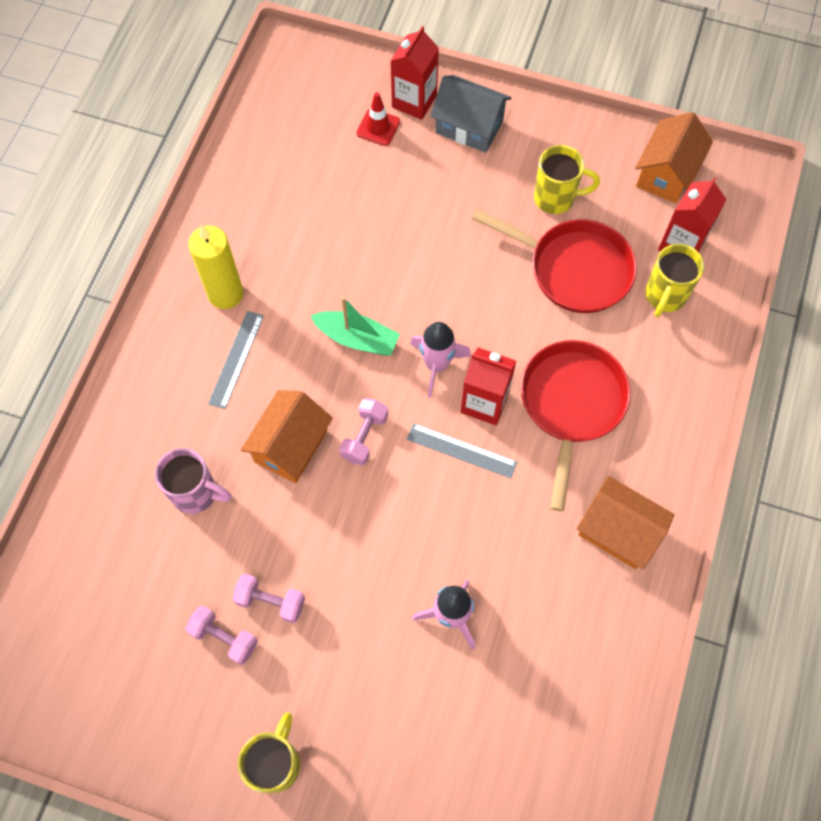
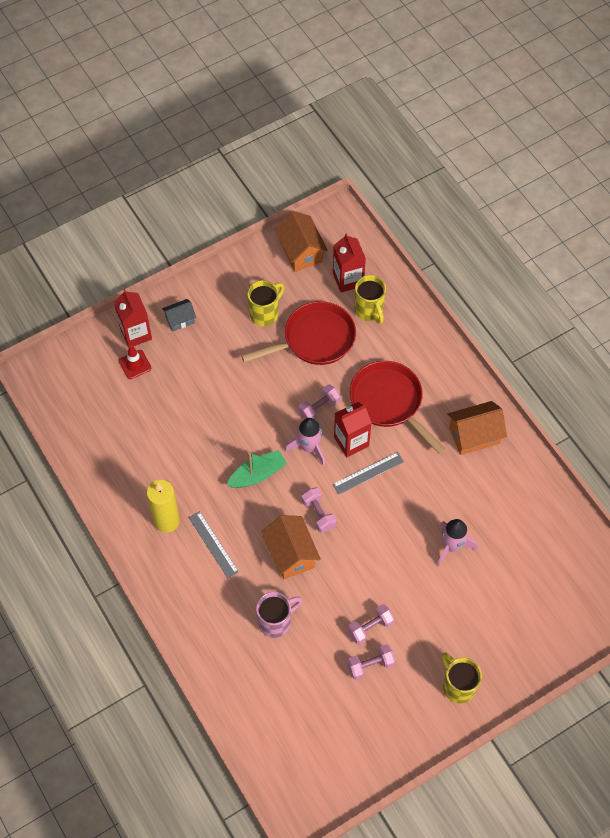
camera: 50 degrees left, 5 degrees down
(469, 127) = (180, 320): grey house -> grey house, size x0.60
(494, 338) = (319, 408): none -> pink dumbbell

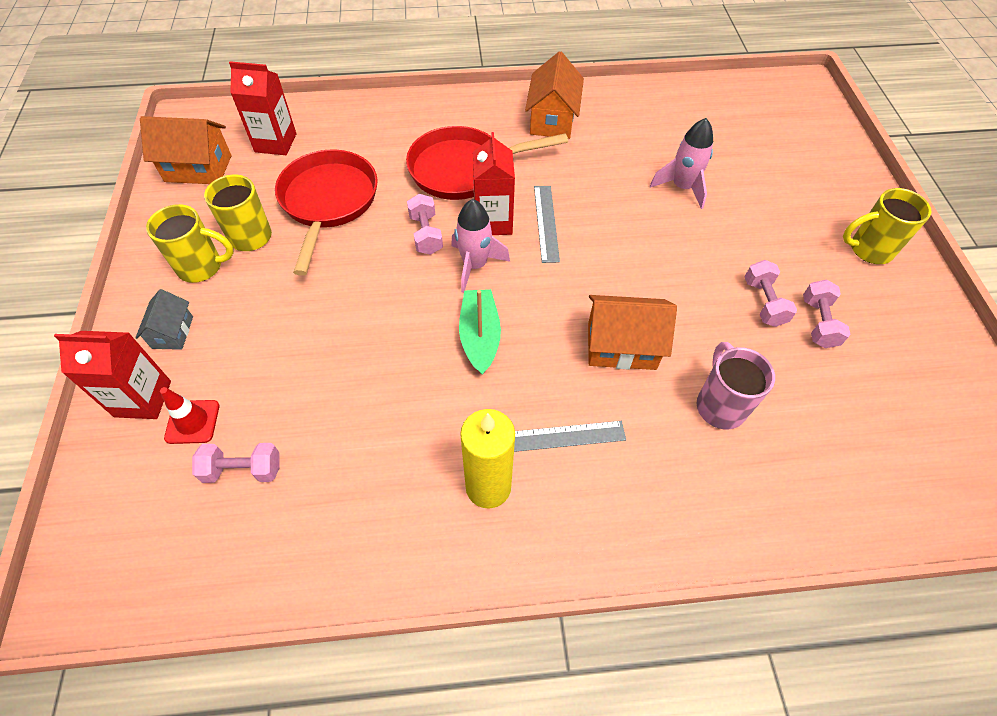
camera: 65 degrees left, 5 degrees down
(318, 514) = (576, 293): pink dumbbell -> pink dumbbell (243, 470)
(369, 311) = (333, 141): yellow mug -> yellow mug (202, 267)

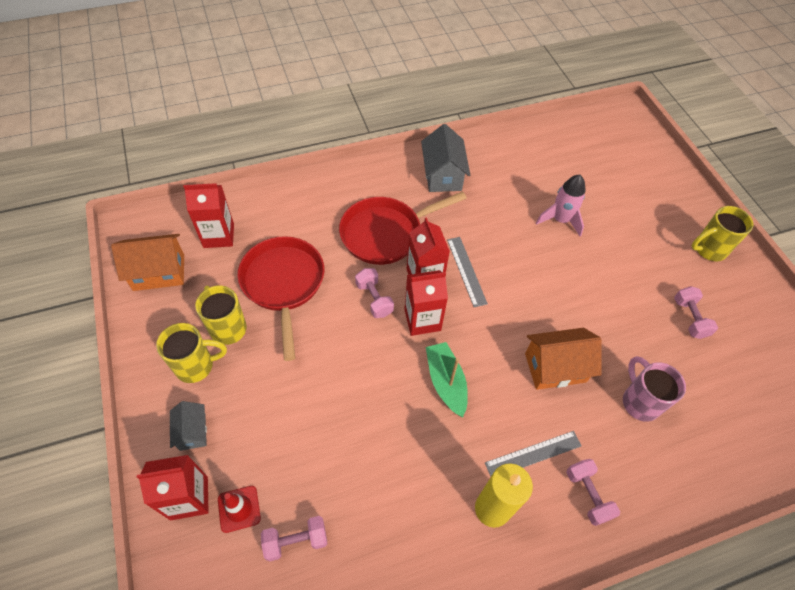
camera: 15 degrees left, 0 degrees up
(475, 265) = (422, 320): pink rocket -> red carton
(552, 119) = (442, 175): orange house -> grey house
(763, 302) = (647, 309): pink dumbbell -> pink dumbbell (587, 495)

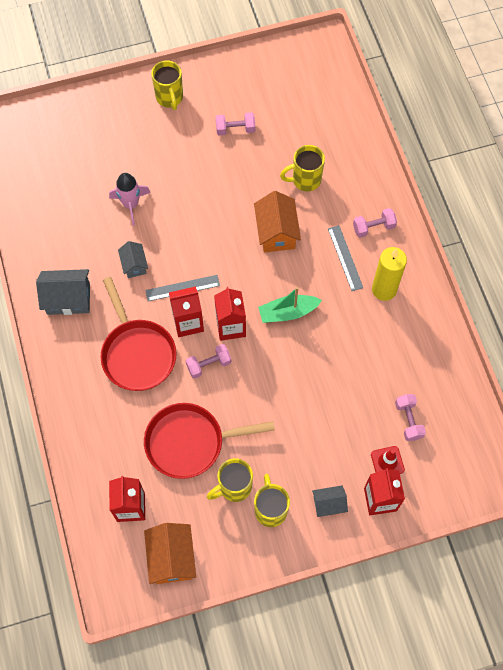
camera: 85 degrees left, 10 degrees up
(488, 226) = (134, 265): none -> grey house
(639, 401) = (305, 180): pink mug -> yellow mug

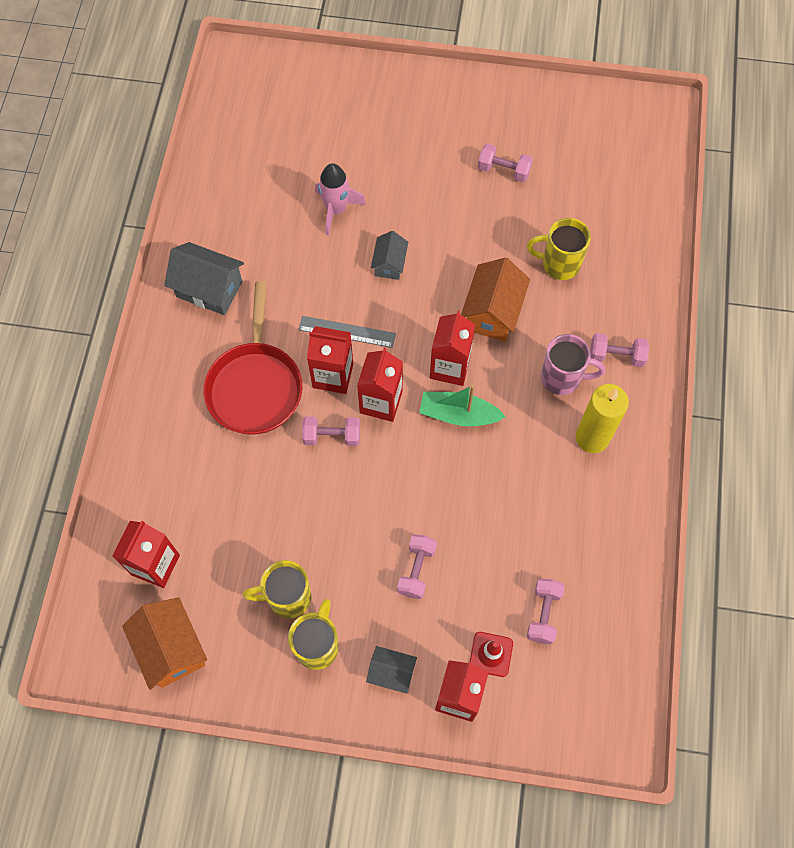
camera: 25 degrees right, 0 degrees up
(134, 265) = (304, 281): grey house -> grey house (389, 264)
(169, 98) = (443, 104): yellow mug -> none
(172, 558) = (171, 649): orange house -> orange house turned 45 degrees counterclockwise
(190, 442) = (263, 519): red pan -> none
(266, 282) = (450, 367): none -> red carton
(311, 429) = (417, 570): none -> pink dumbbell
(345, 258) = (562, 378): grey ruler -> pink mug

